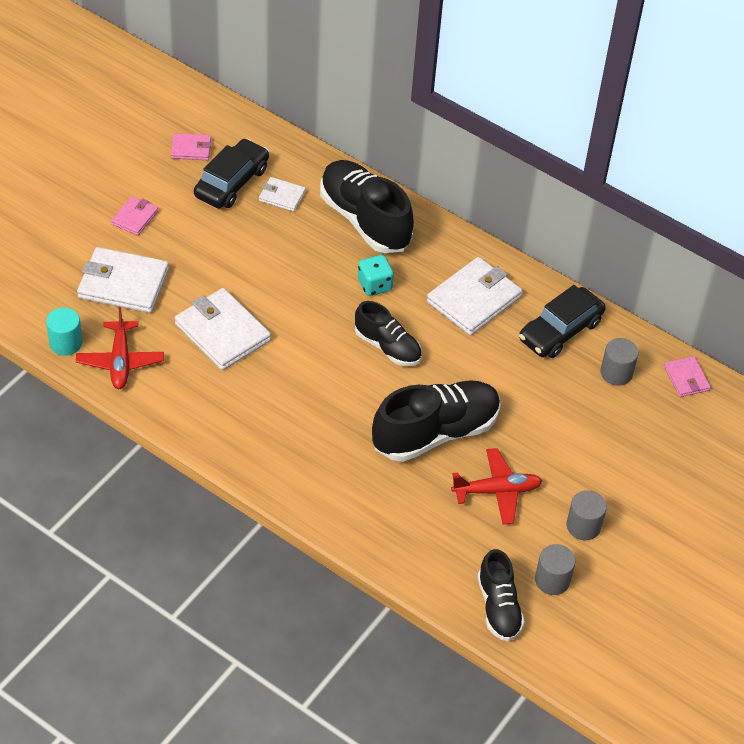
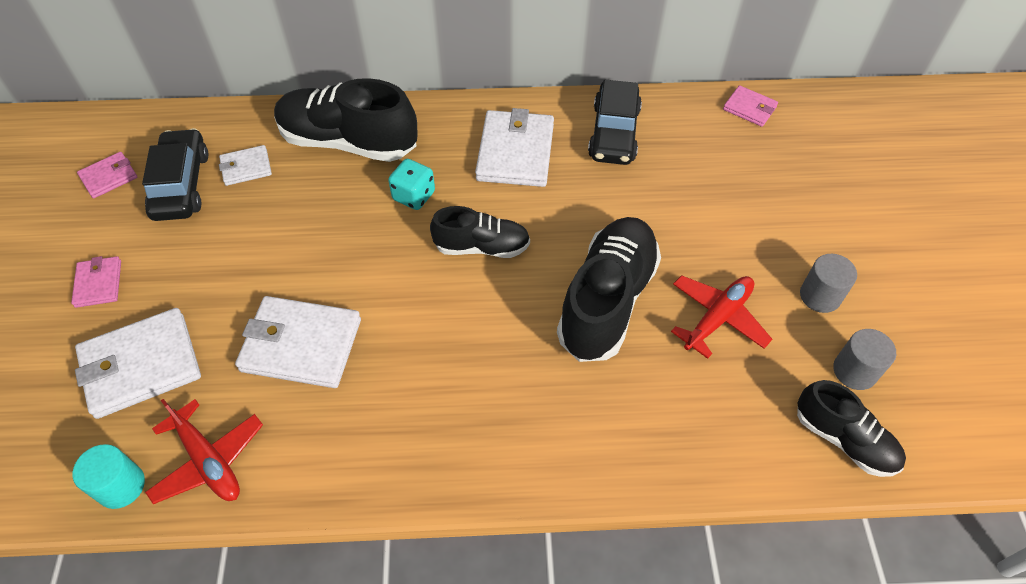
camera: 35 degrees left, 5 degrees up
(616, 373) = (694, 139): grey cylinder -> none

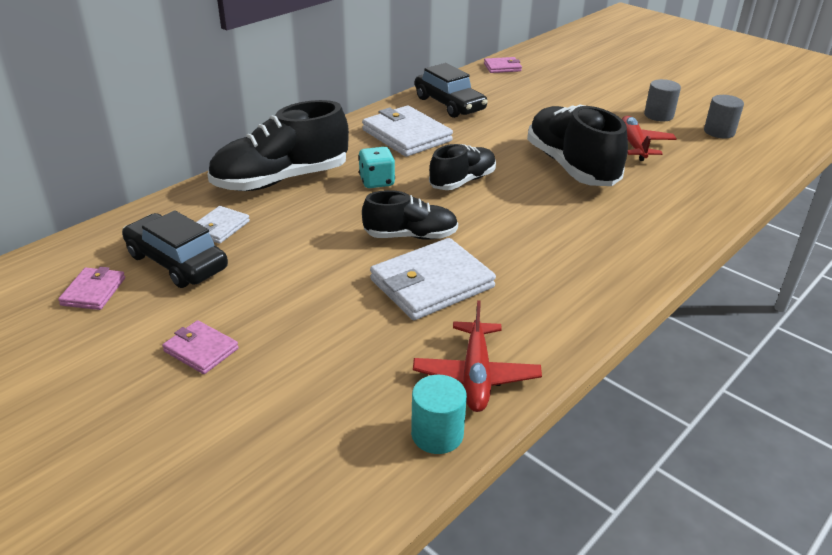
camera: 45 degrees left, 20 degrees down
(141, 366) = (329, 367): white wallet -> none
(208, 460) = (476, 375): red plane -> red plane turned 90 degrees clockwise
(844, 439) = (758, 155): black shoe -> black shoe (410, 236)

